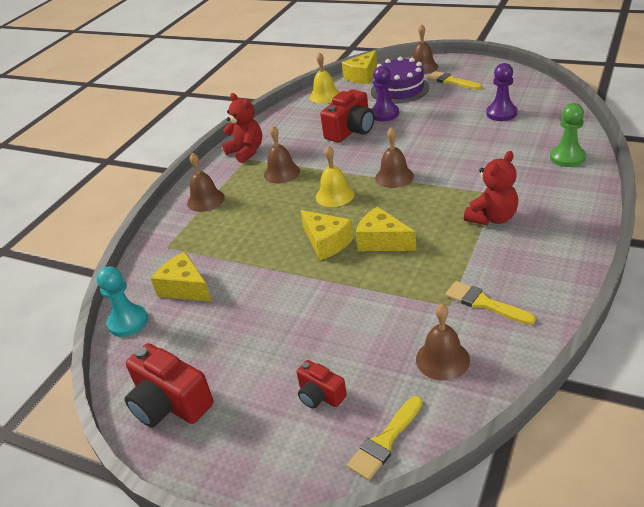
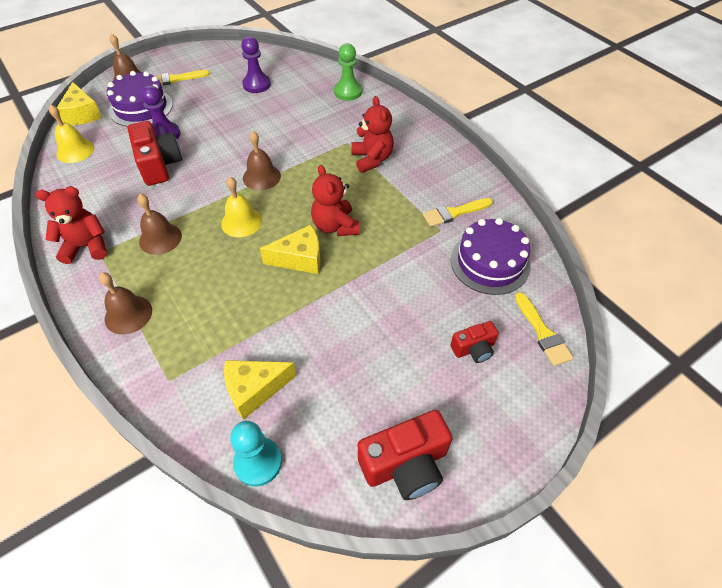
camera: 65 degrees left, 15 degrees up
(382, 241) = (335, 226): yellow cheese -> red teddy bear
(442, 359) = (490, 262): brown bell -> purple cake

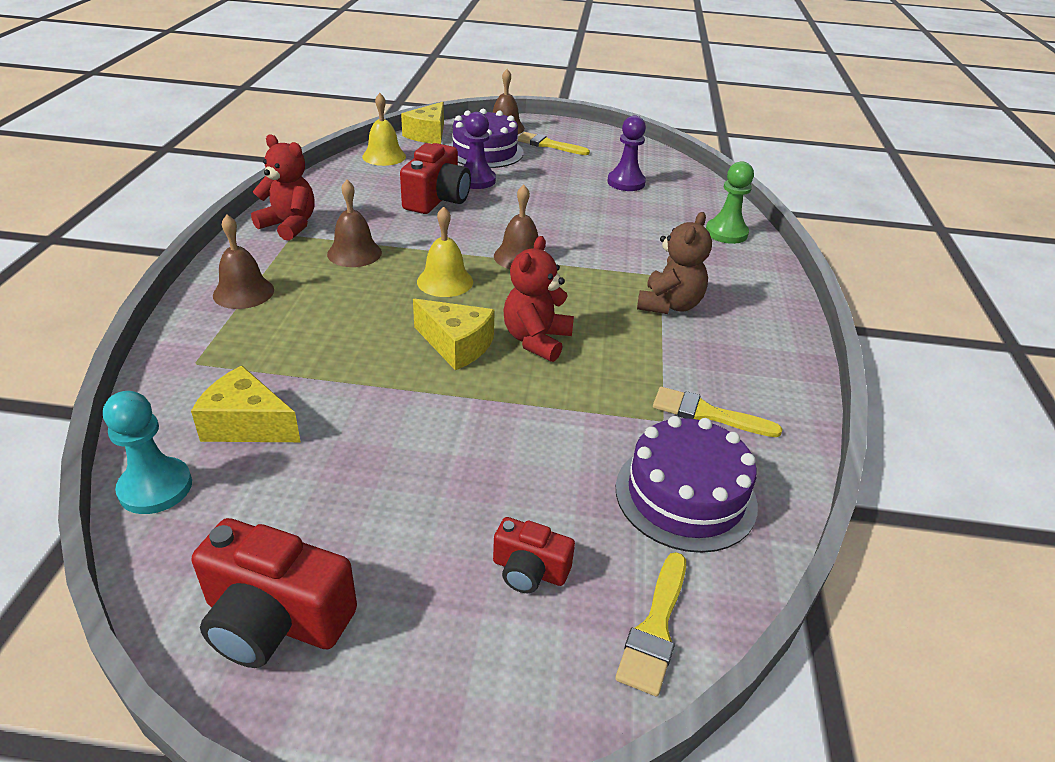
camera: 40 degrees right, 15 degrees down
(372, 159) = (669, 305): red teddy bear -> brown teddy bear

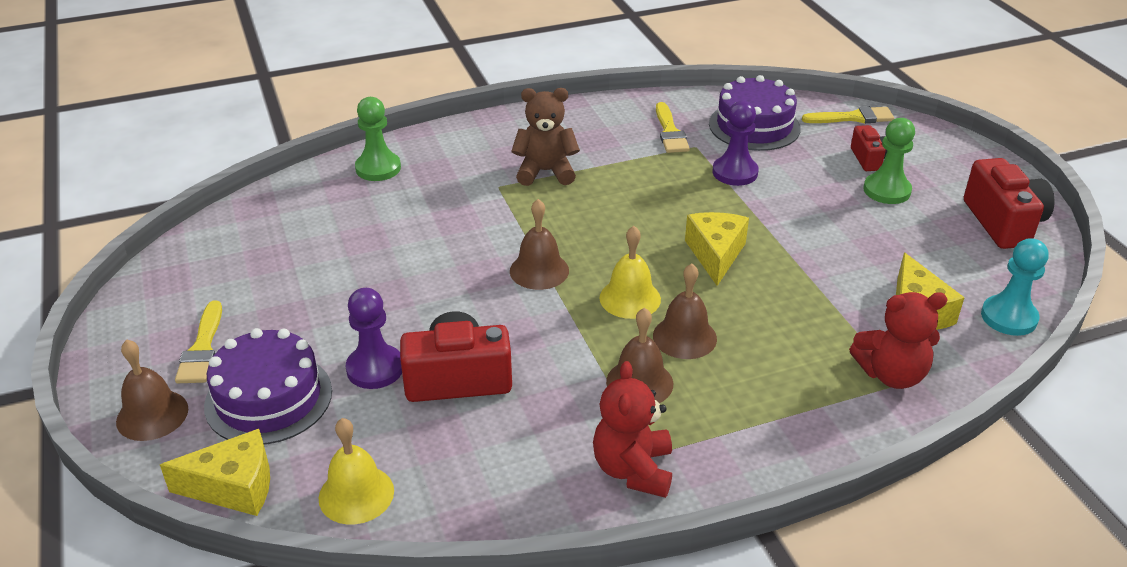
camera: 115 degrees left, 0 degrees up
(243, 292) = (786, 420): brown bell -> brown bell (684, 337)
(446, 539) = (886, 190): none -> green pawn
(536, 340) = (665, 219): red teddy bear -> red teddy bear (891, 374)
(626, 182) = (294, 253): purple pawn -> purple pawn (735, 173)

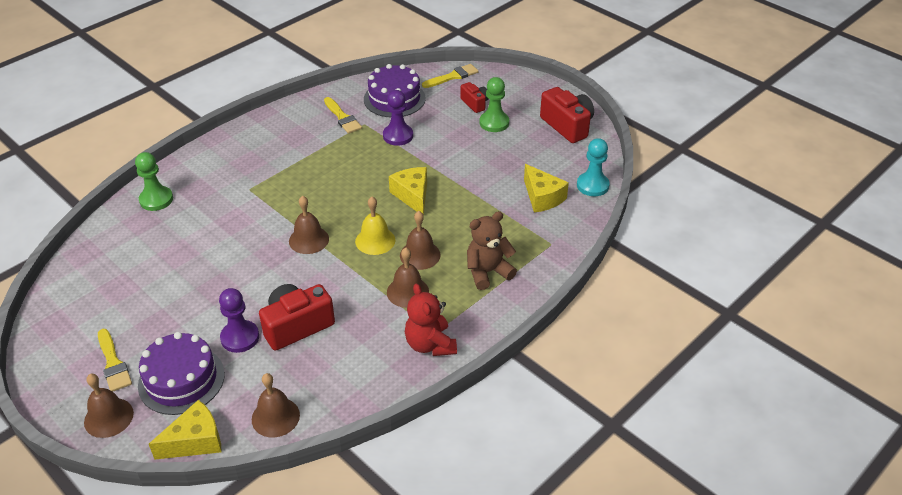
camera: 25 degrees left, 5 degrees up
(356, 494) = (275, 417): yellow bell -> brown bell
(545, 172) = (275, 169): brown teddy bear -> brown teddy bear (487, 272)
(891, 374) = (545, 240): red teddy bear -> none

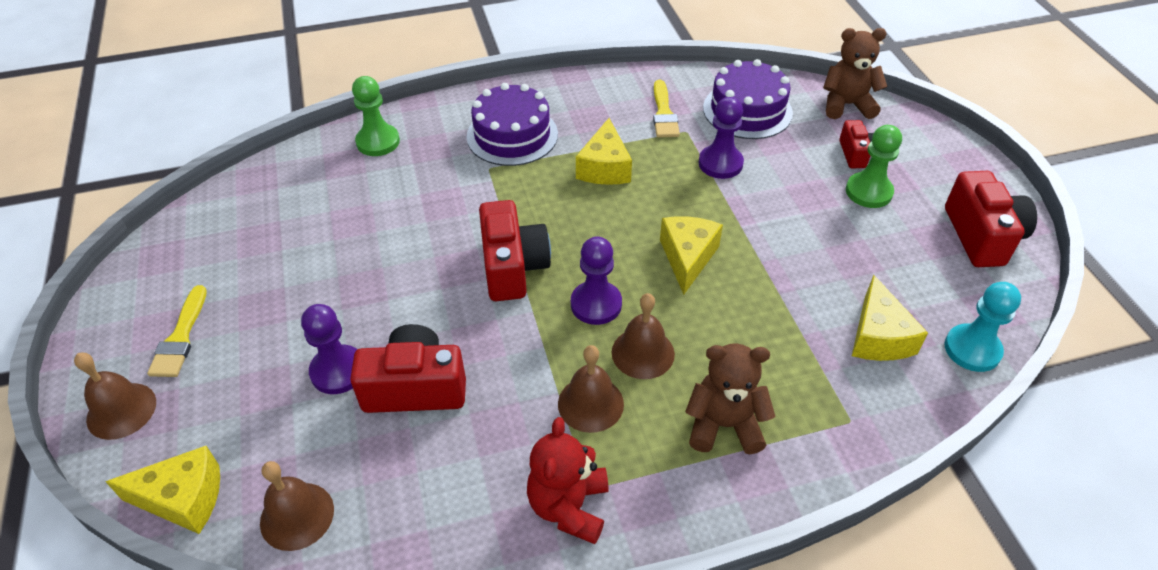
camera: 30 degrees right, 5 degrees up
(181, 380) = (232, 398): purple cake -> purple cake (512, 135)
(309, 240) = (513, 267): brown bell -> red camera
(327, 163) = (605, 167): none -> yellow cheese
(375, 240) = (596, 304): yellow bell -> purple pawn
(452, 76) = (846, 105): yellow brush -> brown teddy bear

